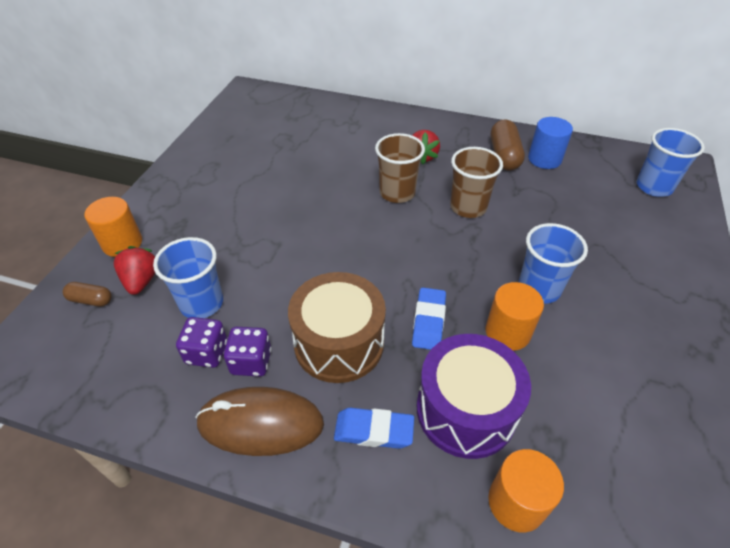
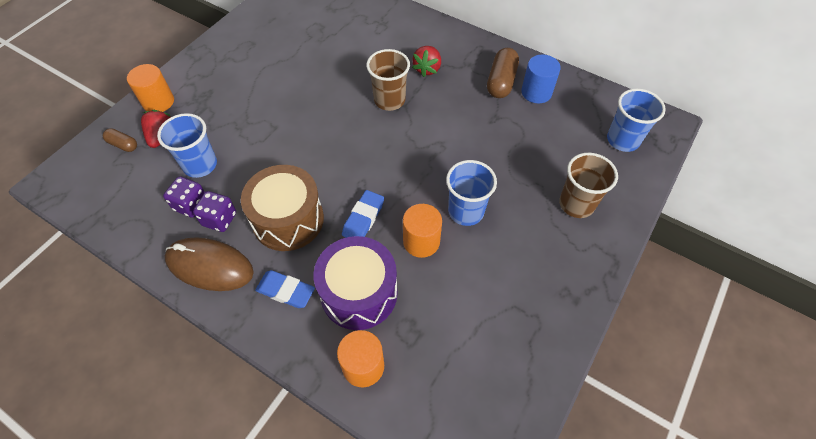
camera: 15 degrees right, 10 degrees up
(468, 207) = (443, 126): brown cup -> brown cup (576, 204)

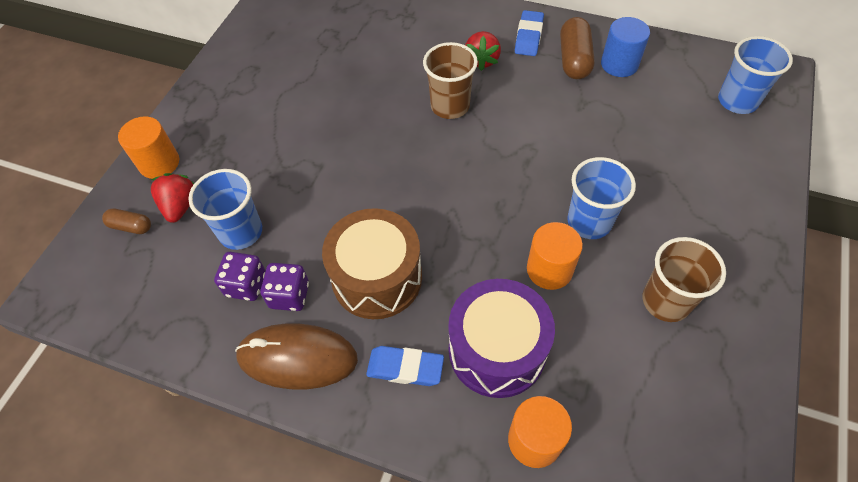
camera: 10 degrees left, 0 degrees up
(363, 218) = (469, 256): blue eraser -> blue eraser (528, 37)
(576, 204) = (713, 186): brown cup -> brown cup (666, 301)

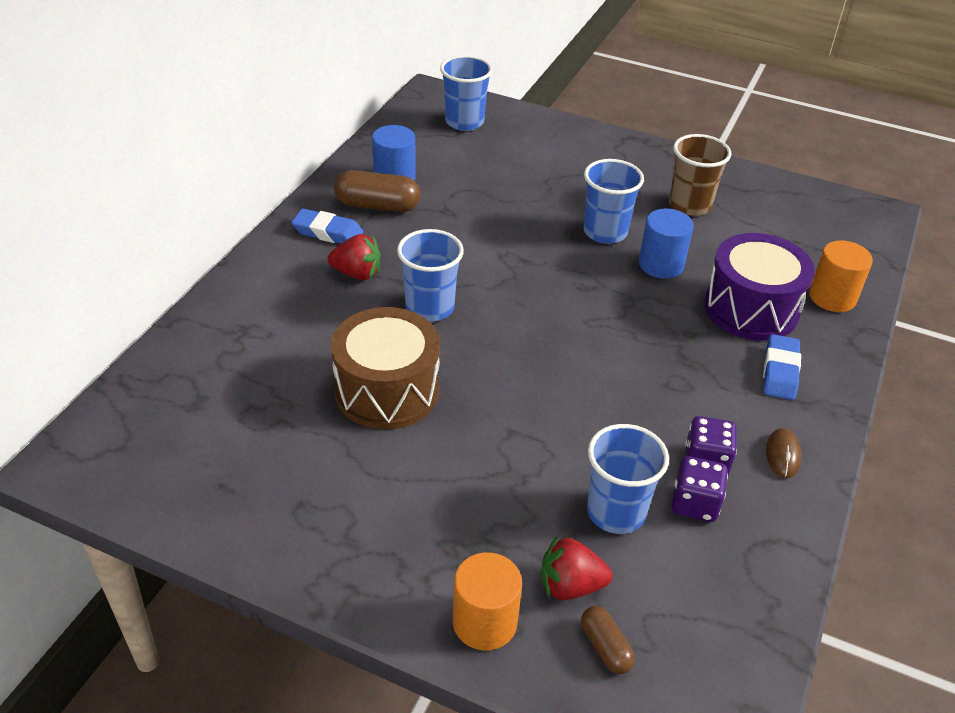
camera: 90 degrees left, 15 degrees down
(131, 226) = (605, 647): brown capsule -> brown capsule turned 45 degrees counterclockwise
(297, 358) = (782, 455): brown mouse -> brown mouse, size x0.46
(377, 277) = (677, 386): brown drum -> brown drum (387, 390)
(450, 106) = (430, 307): brown cup -> blue cup
(549, 269) = (661, 264): orange cylinder -> blue cylinder

